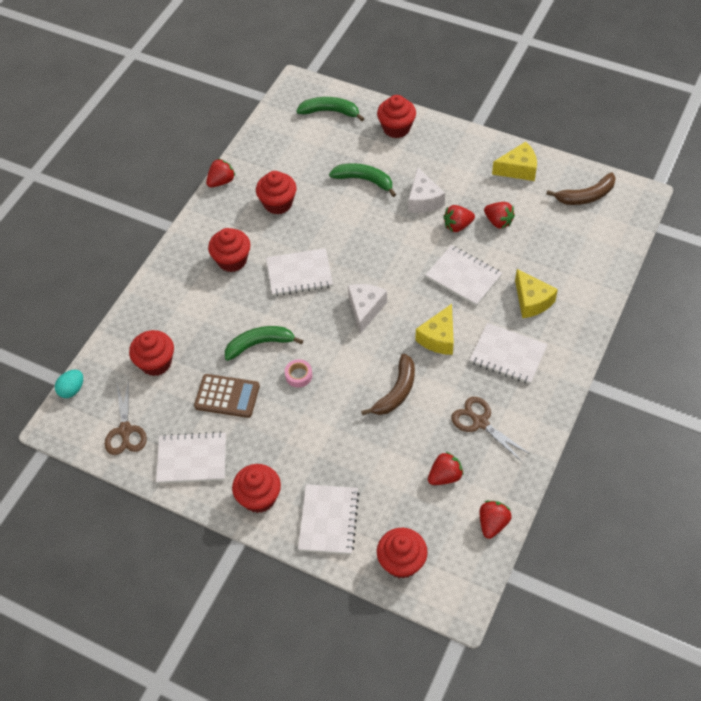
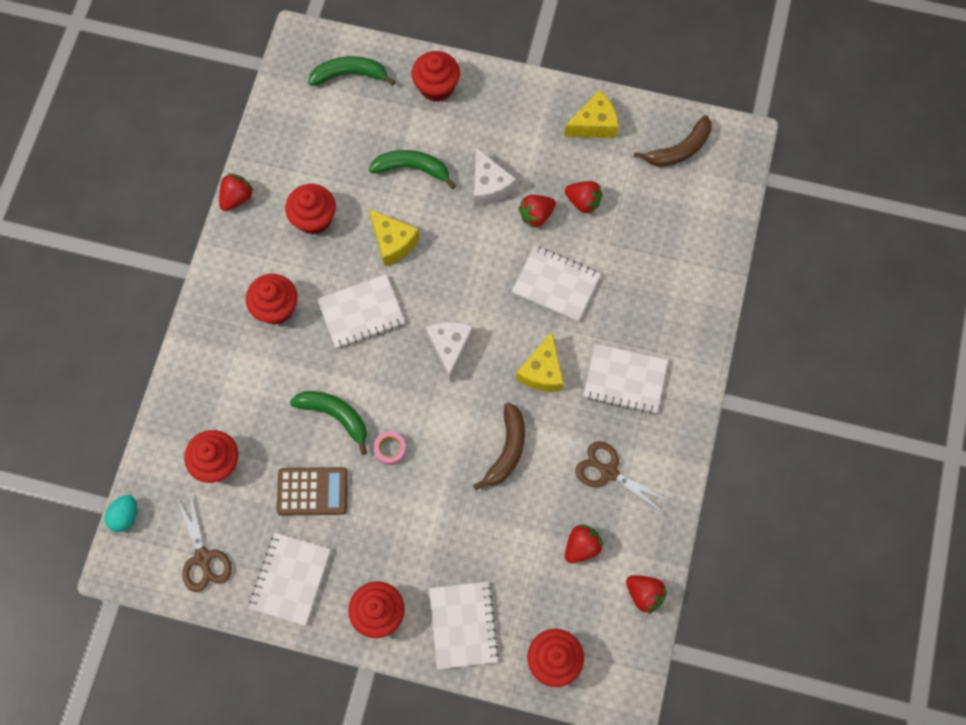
camera: 15 degrees left, 15 degrees up
(192, 459) = (290, 579): white notebook -> white notebook turned 60 degrees counterclockwise
(260, 344) = (335, 416): green banana -> green banana turned 60 degrees clockwise
(492, 523) = (644, 594): red strawberry -> red strawberry turned 120 degrees clockwise
(532, 301) = (640, 304): yellow cheese -> yellow cheese (393, 242)

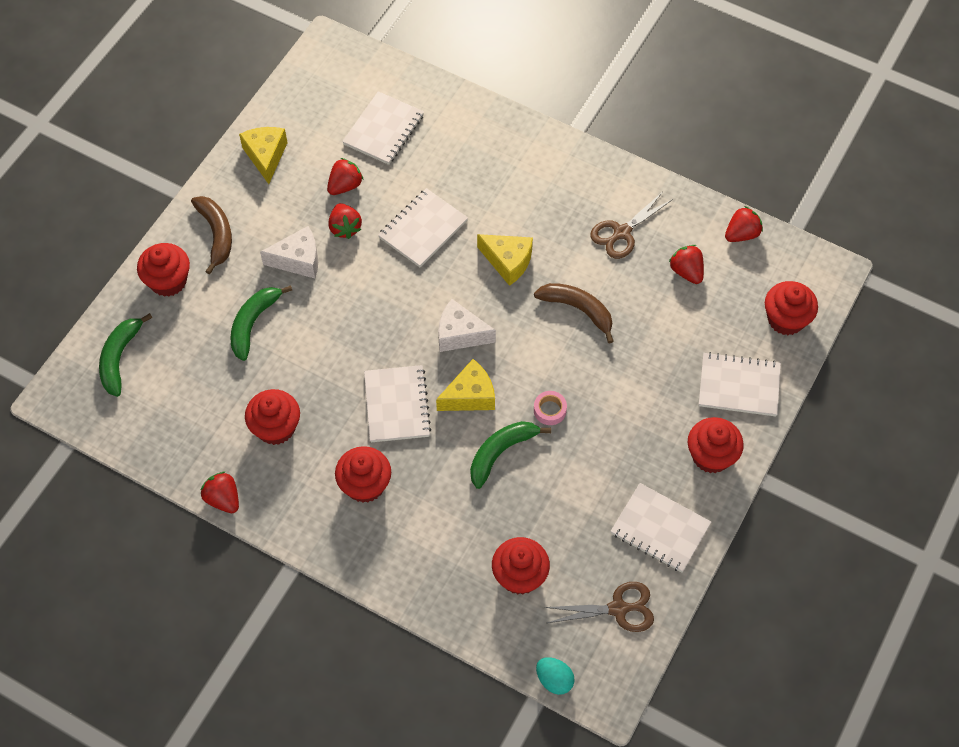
camera: 75 degrees left, 10 degrees down
(312, 491) = (574, 490): brown calculator -> none
(393, 242) = (329, 359): yellow cheese -> yellow cheese (470, 396)
(625, 380) = (536, 198): white notebook -> white notebook (384, 130)
(679, 150) = (320, 96): brown banana -> brown banana (216, 234)

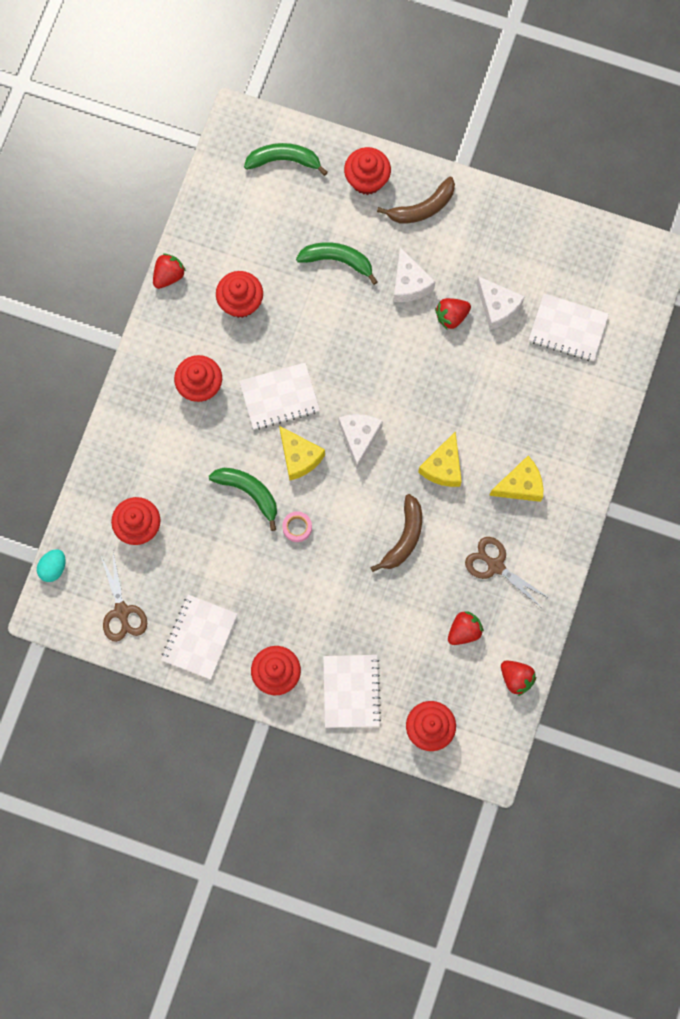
camera: 80 degrees right, 15 degrees up
(265, 156) = (515, 230): yellow cheese -> yellow cheese (520, 485)
(345, 186) = (497, 307): red strawberry -> white cheese
(423, 229) = (463, 385): white notebook -> none

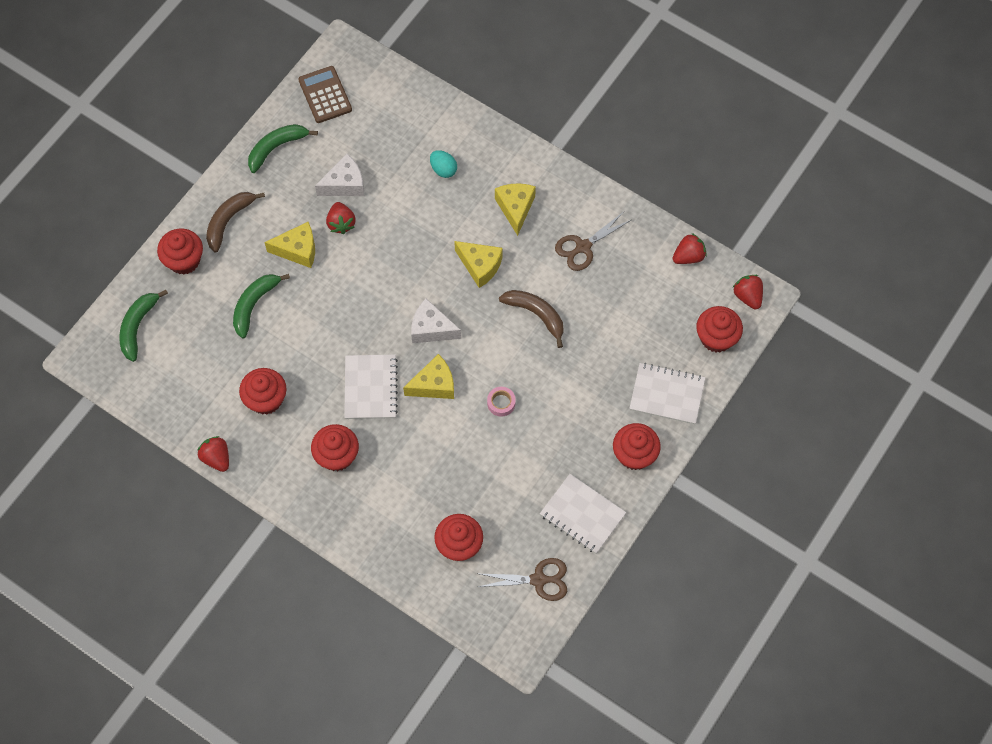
camera: 75 degrees left, 10 degrees down
(53, 568) = (478, 635): turquoise egg -> turquoise egg (443, 169)
(249, 492) = (455, 437): green banana -> green banana (276, 148)
(409, 283) = (298, 250): white cheese -> yellow cheese
(422, 208) = (229, 221): brown banana -> brown banana turned 135 degrees counterclockwise
(464, 631) = (635, 287): red strawberry -> red strawberry (747, 296)
(568, 328) = (384, 134): white notebook -> none
(596, 257) = (325, 95): none -> brown calculator

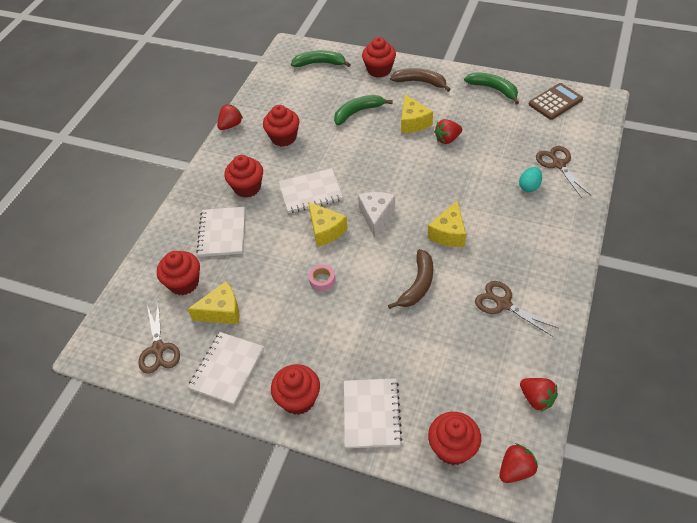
camera: 80 degrees right, 15 degrees down
(254, 305) = (358, 112): green banana -> green banana turned 45 degrees counterclockwise
(345, 184) = (483, 132): white cheese -> none
(399, 494) = (222, 233): none -> white notebook
(422, 130) = (558, 164): none -> brown scissors
(515, 208) = (517, 244): yellow cheese -> yellow cheese (222, 311)

